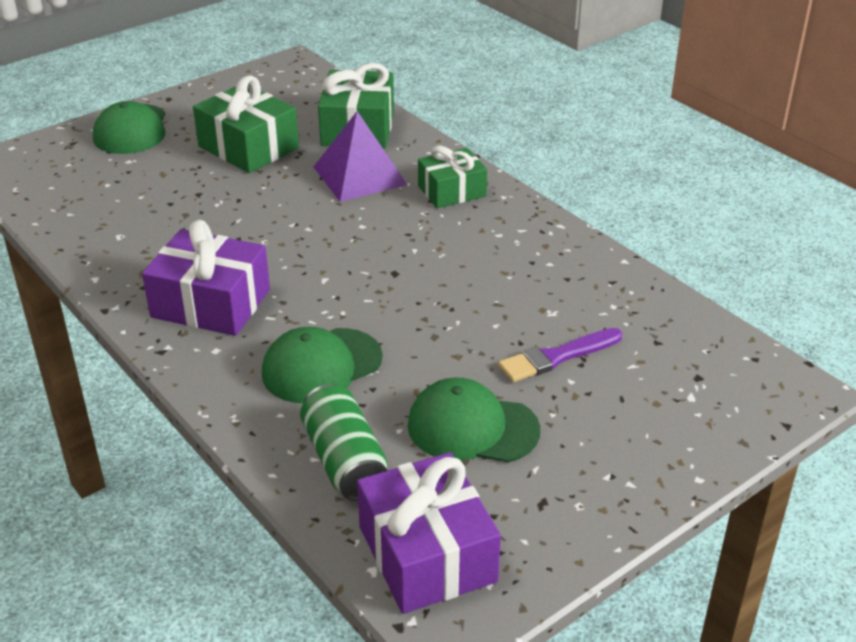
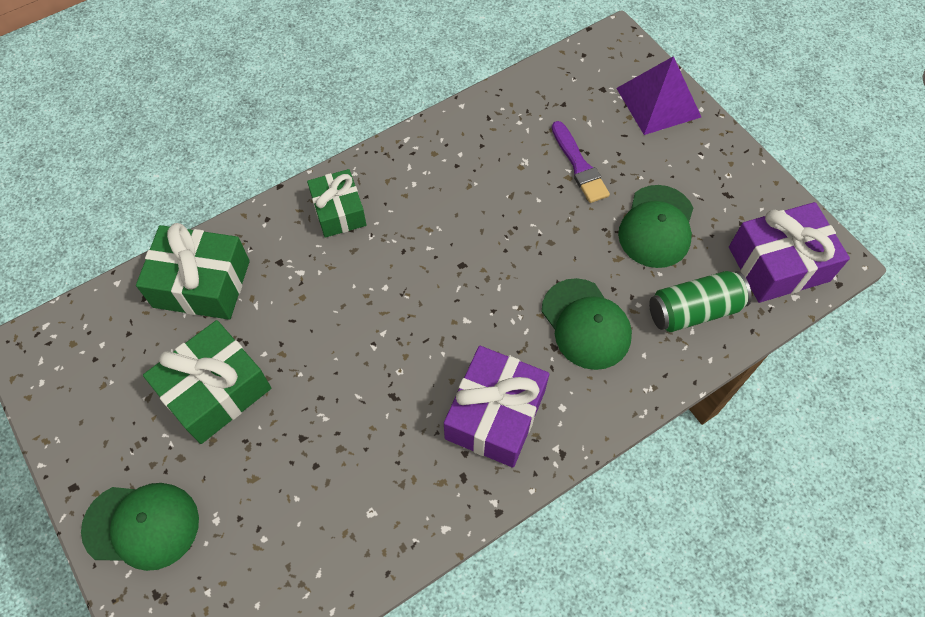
camera: 85 degrees left, 25 degrees up
(359, 175) = (296, 286): purple pyramid -> purple pyramid (658, 102)

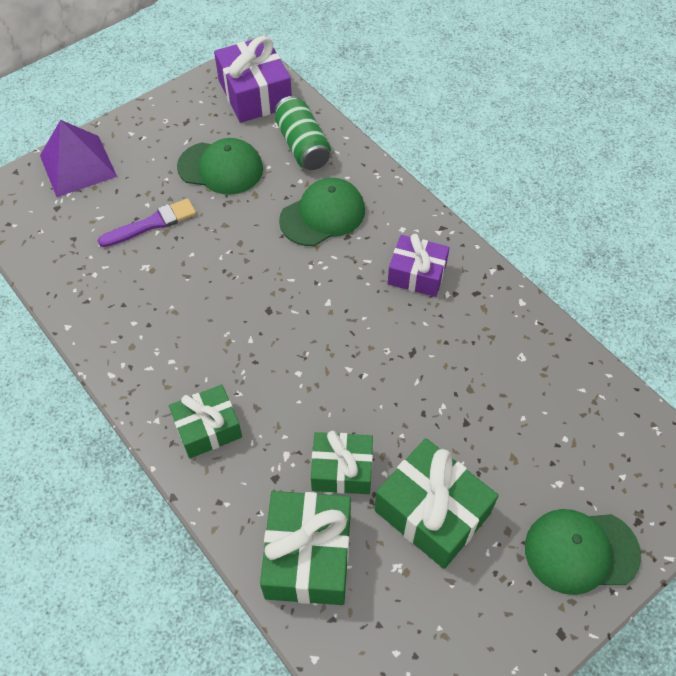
camera: 95 degrees left, 5 degrees down
(142, 525) = (581, 551): green cap -> green cap turned 90 degrees counterclockwise
(275, 317) = (342, 470): none -> green gift
(495, 415) = (417, 274): purple gift -> purple gift, size x0.66

